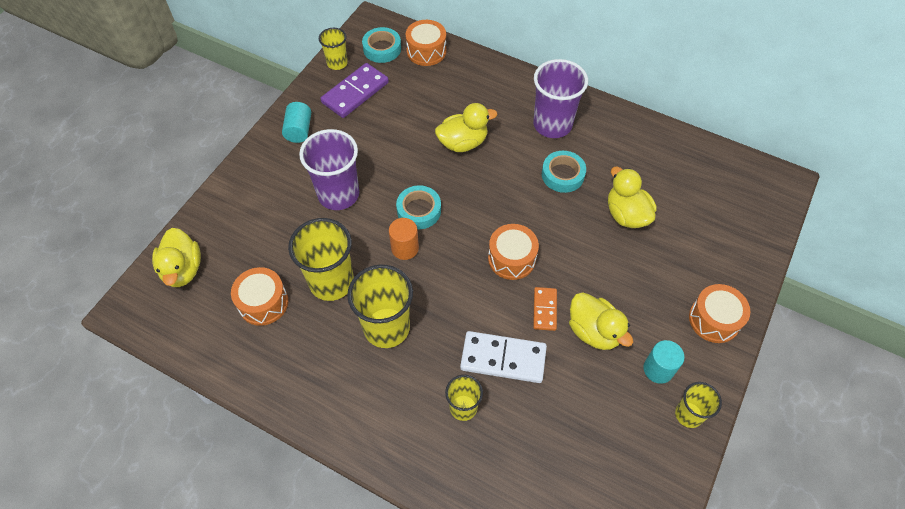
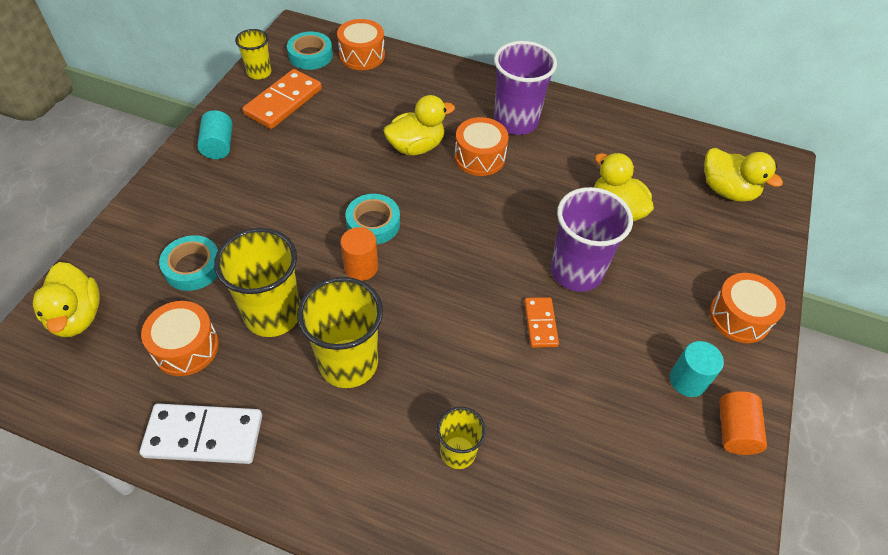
camera: 10 degrees left, 5 degrees down
(338, 194) = (273, 212): purple cup -> purple cup (576, 271)
(355, 93) = (283, 102): purple domino -> orange domino
(503, 358) = (499, 386): white domino -> white domino (204, 435)
(511, 258) = (492, 268): orange drum -> orange drum (479, 157)
(562, 175) = (536, 173): turquoise tape -> turquoise tape (193, 267)
(594, 331) = (603, 343): yellow duck -> yellow duck (727, 190)
(688, 414) = (734, 431): yellow cup -> orange cylinder

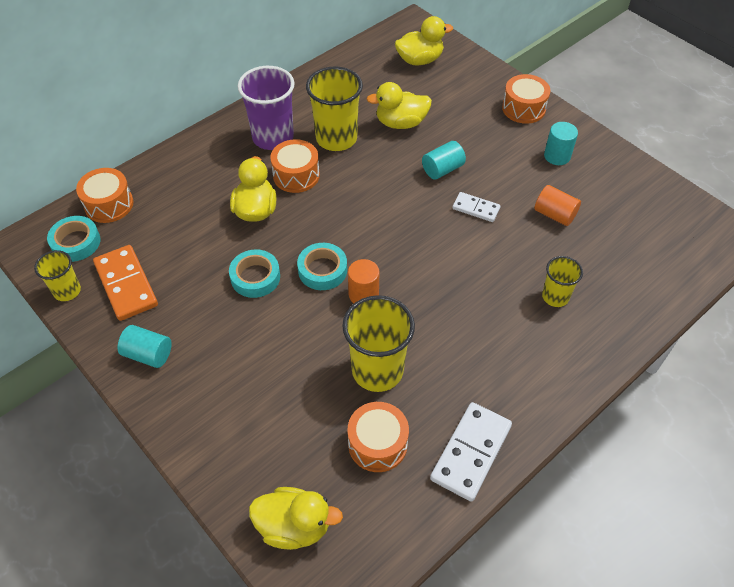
camera: 60 degrees left, 0 degrees up
(193, 267) = (291, 416): turquoise tape -> turquoise tape (255, 277)
(348, 363) = (451, 334): yellow cup -> yellow cup (336, 138)
(540, 323) = (476, 208): orange domino -> white domino
(576, 271) = (442, 169): purple cup -> turquoise cylinder
(734, 431) = (601, 153): orange cylinder -> orange cylinder (554, 214)

